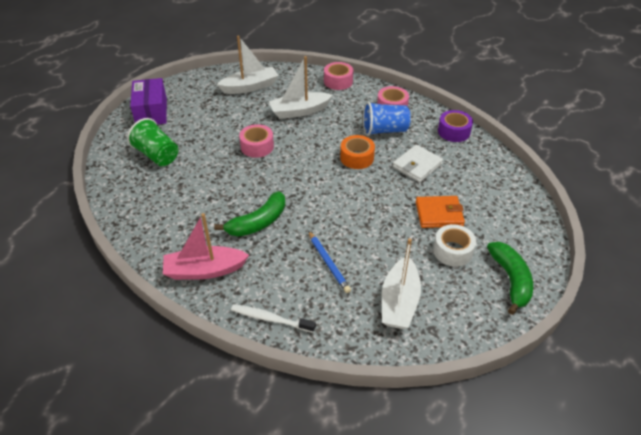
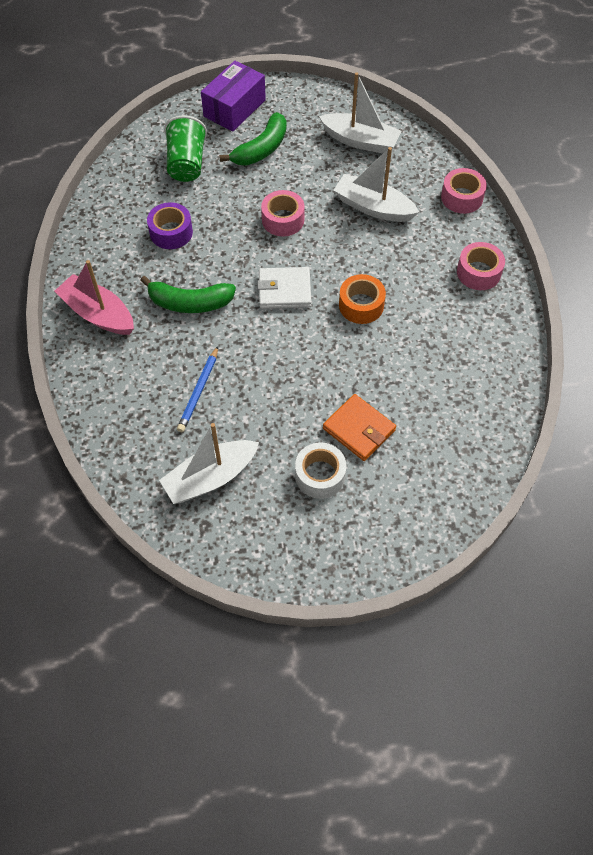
camera: 45 degrees right, 15 degrees up
(270, 319) = (96, 400): white toothbrush -> none
(384, 130) = (431, 295): blue cup -> none
(417, 165) = (410, 361): white wallet -> white wallet (284, 290)
(454, 132) = (505, 354): purple tape -> purple tape (171, 232)
(511, 280) = (333, 549): green banana -> green banana (261, 149)

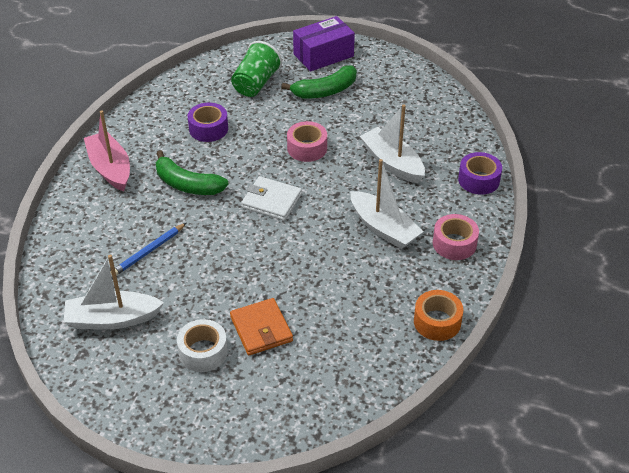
camera: 25 degrees right, 15 degrees down
(360, 141) = (415, 109): white boat -> white boat (383, 228)
(361, 305) = (329, 234): orange tape -> orange tape (437, 322)
(462, 197) = (478, 180): pink tape -> purple tape

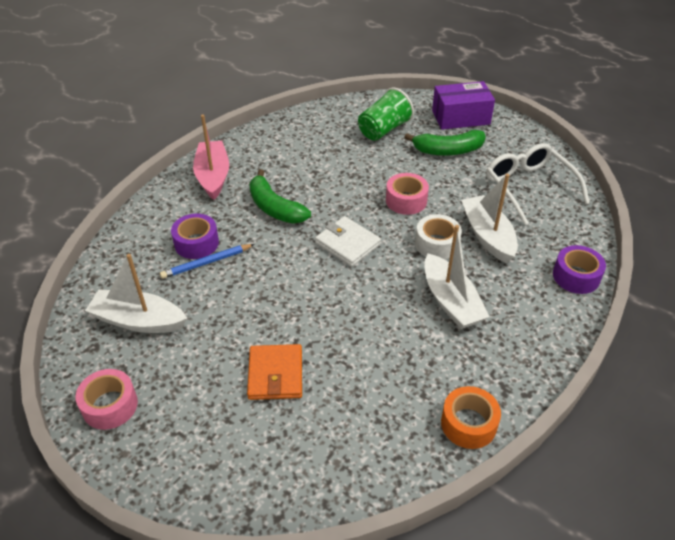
camera: 20 degrees right, 0 degrees up
(203, 352) = (206, 381): white tape -> white tape (436, 244)
(208, 129) = (320, 161): purple tape -> purple tape (196, 243)
(411, 110) = (529, 187): none -> white glasses
(454, 244) = (522, 339): pink tape -> pink tape (110, 405)

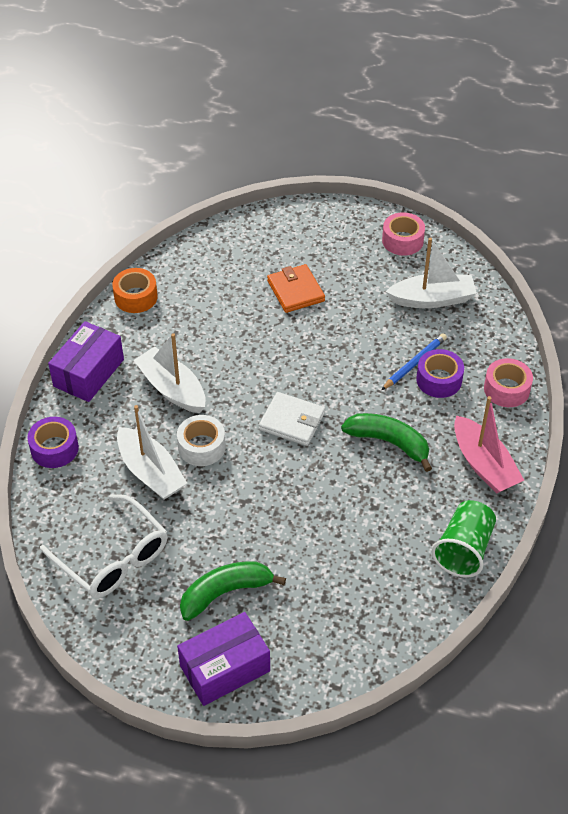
camera: 160 degrees right, 5 degrees up
(384, 130) = (322, 607): green cup -> green cup (464, 549)
(406, 200) = (252, 494): pink tape -> pink tape (506, 389)
(537, 342) = (88, 373): none -> purple box

